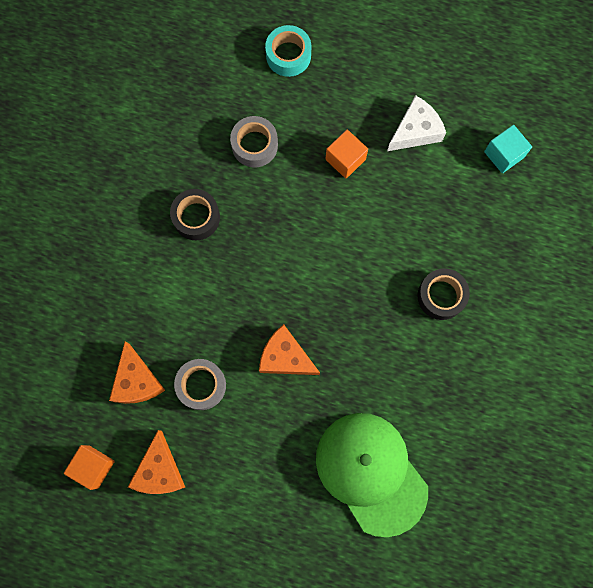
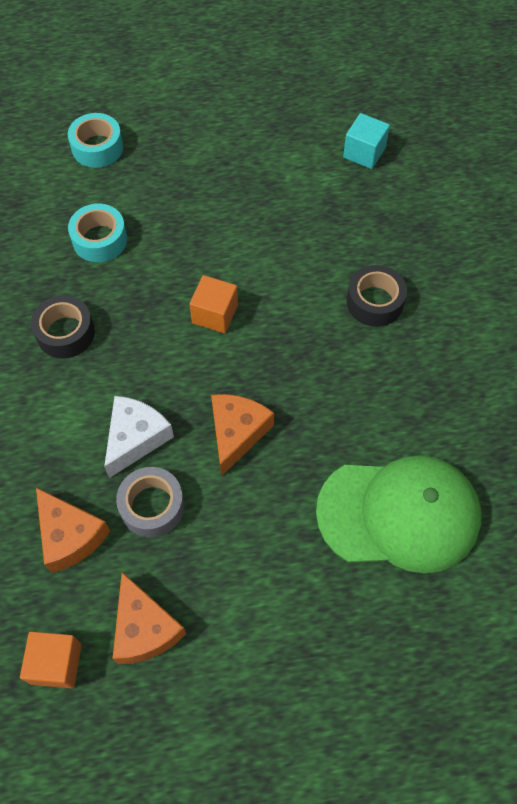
camera: 25 degrees left, 15 degrees down
(254, 145) = (100, 239): grey tape -> turquoise tape
(285, 357) = (237, 433): orange cheese -> orange cheese turned 105 degrees clockwise
(345, 159) = (205, 216): orange cube -> orange cube (215, 314)
(371, 473) = (399, 514): green cap -> green cap turned 150 degrees clockwise
(415, 131) = (264, 165): white cheese -> white cheese (136, 438)

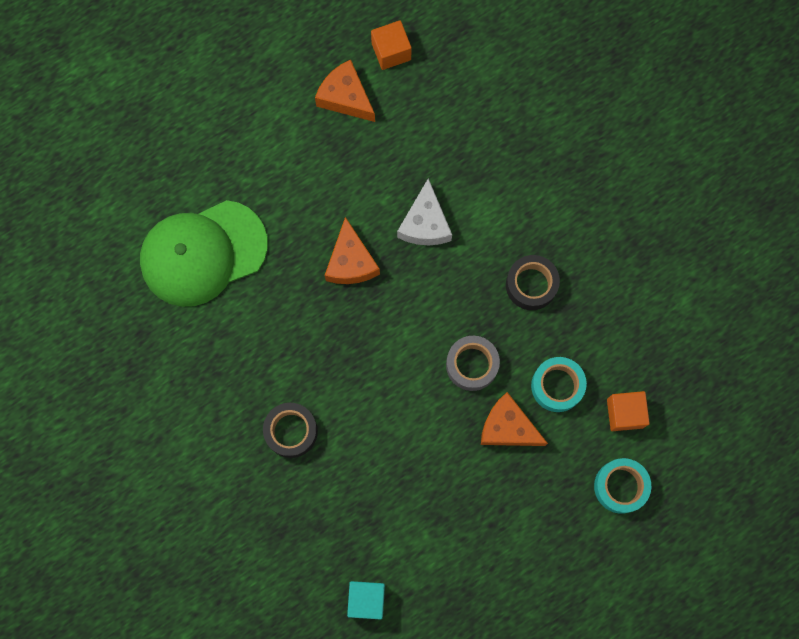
camera: 155 degrees right, 15 degrees up
(70, 536) = (431, 133): orange cheese -> orange cheese (507, 427)
(152, 506) = (384, 179): grey tape -> grey tape (472, 365)
(215, 314) = (419, 357): orange cube -> orange cube (625, 413)

